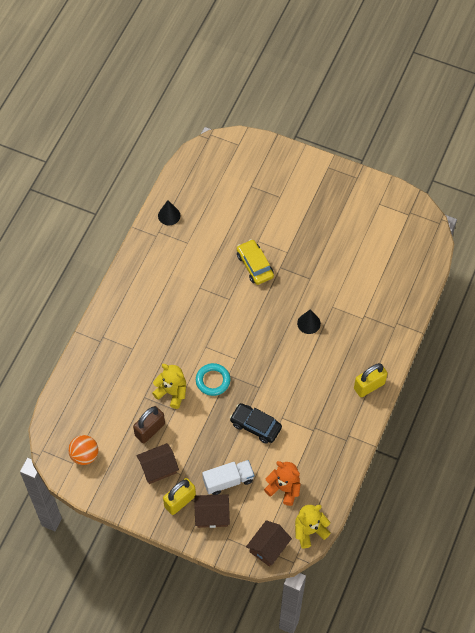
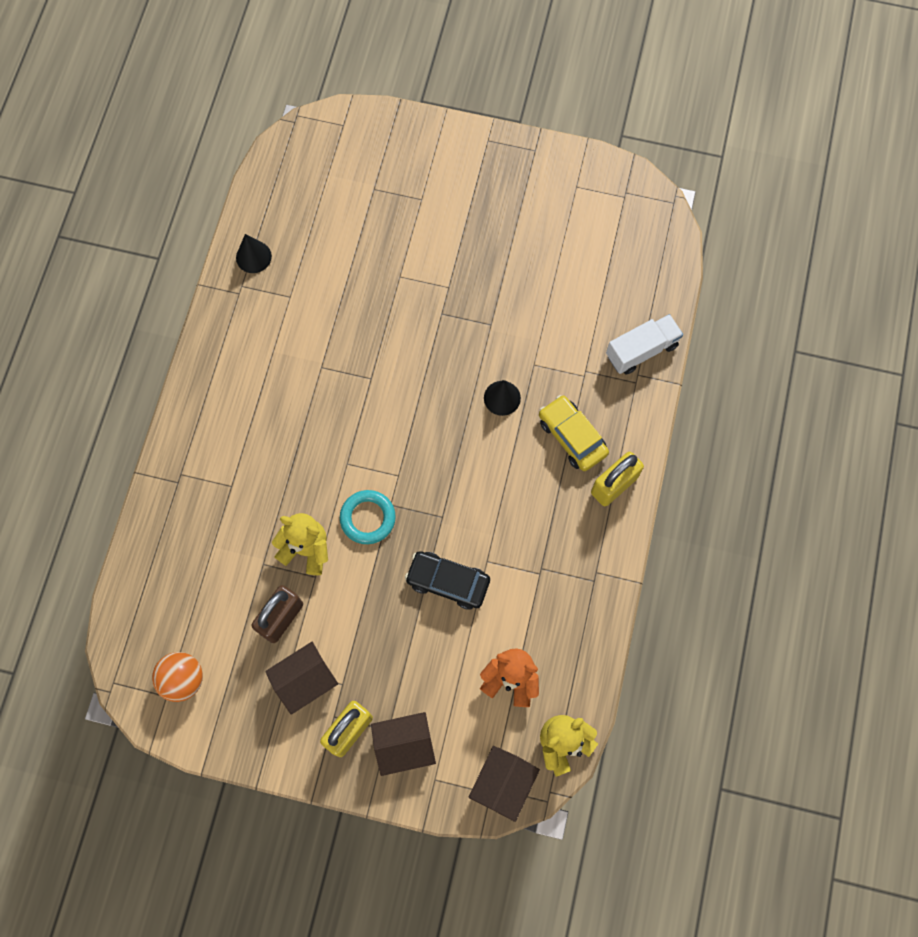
camera: 10 degrees left, 10 degrees up
(228, 481) = (420, 682): white truck -> white truck (641, 350)
(254, 265) = (401, 317): yellow car -> yellow car (572, 436)

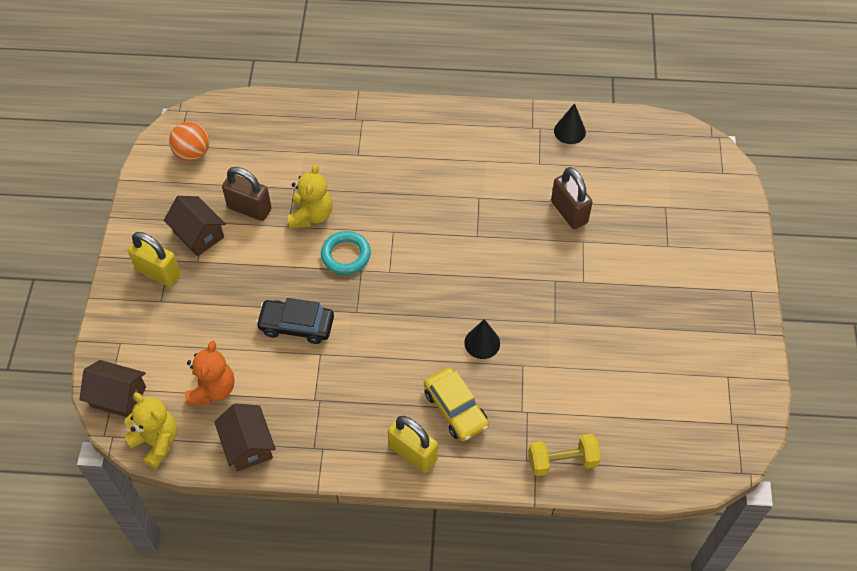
camera: 80 degrees right, 15 degrees down
(360, 281) = (569, 212): none -> brown padlock
(404, 745) = (148, 315): brown house -> brown house (248, 445)
(448, 582) = (296, 325): black car -> black car turned 90 degrees counterclockwise
(572, 436) = (455, 409): yellow car -> yellow car turned 105 degrees clockwise
(641, 350) = (562, 461): white truck -> yellow dumbbell

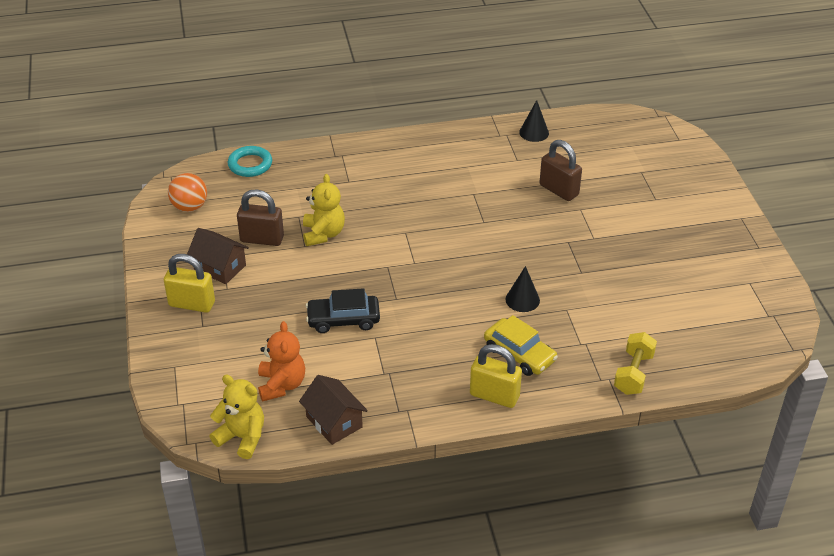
camera: 15 degrees left, 15 degrees down
(118, 397) = (189, 409): brown house -> none
(346, 255) = (368, 258): turquoise ring -> turquoise ring (250, 164)
(562, 461) = (633, 373): yellow dumbbell -> yellow dumbbell turned 45 degrees counterclockwise

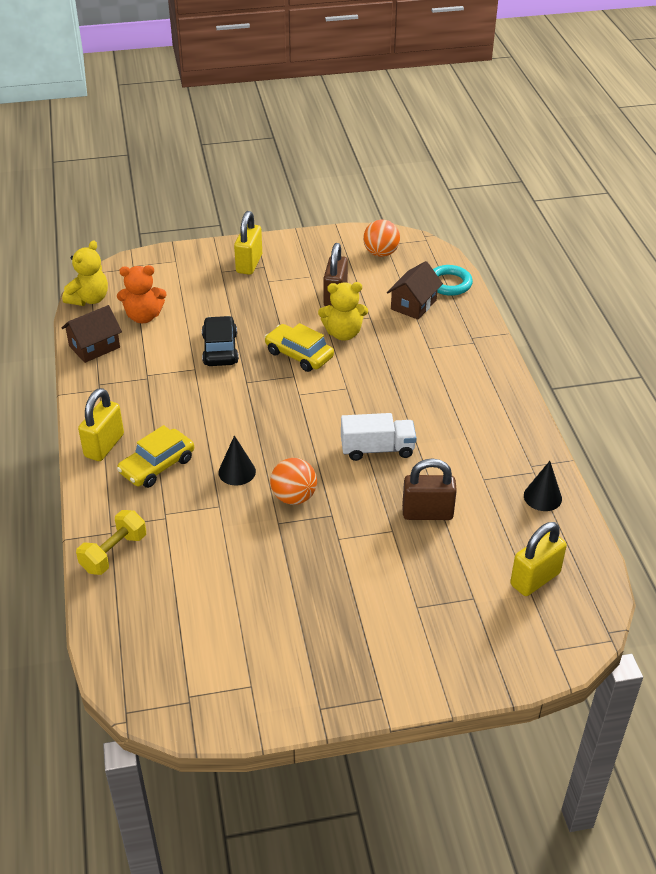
camera: 90 degrees right, 0 degrees up
(220, 267) = (296, 275): brown house -> brown house (413, 304)
(355, 263) = (299, 355): none -> yellow car
(486, 215) = (377, 449): none -> white truck
(550, 263) = (294, 497): none -> orange ball
(559, 190) = (427, 513): brown padlock -> brown padlock turned 45 degrees clockwise
(617, 142) = (535, 579): none -> yellow padlock
(633, 373) = (114, 553): yellow dumbbell -> yellow dumbbell turned 75 degrees counterclockwise

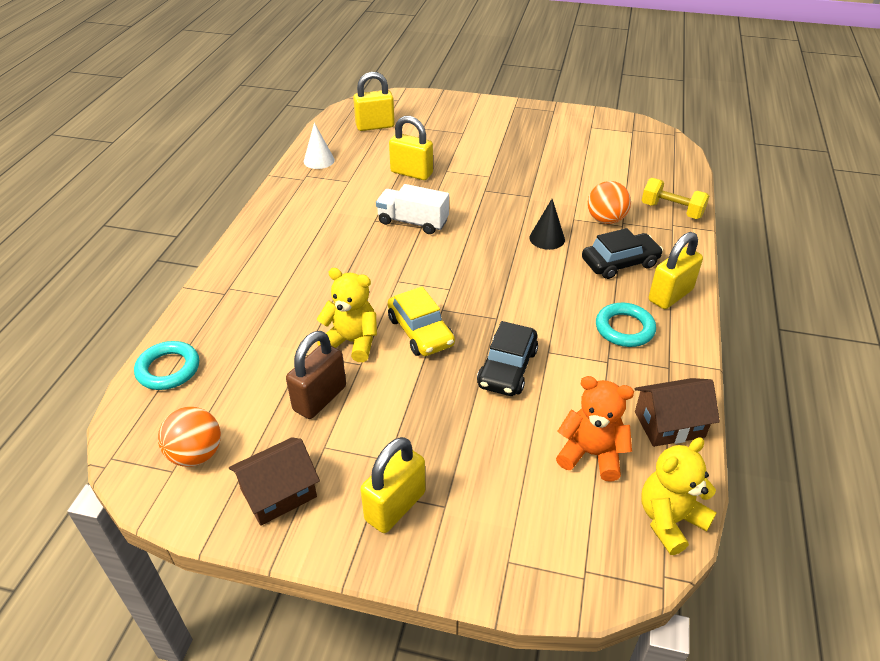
camera: 155 degrees left, 0 degrees up
(114, 553) = (671, 210): yellow dumbbell -> yellow dumbbell turned 60 degrees clockwise
(139, 404) = (624, 328): none -> turquoise ring
(157, 466) = (620, 263): yellow car -> black car
(294, 497) = (507, 208): orange ball -> orange ball (605, 220)
(413, 304) = (240, 354): brown house -> brown house (278, 493)
(427, 513) = (411, 173): brown padlock -> yellow padlock
(542, 497) = (319, 160): black cone -> white cone

